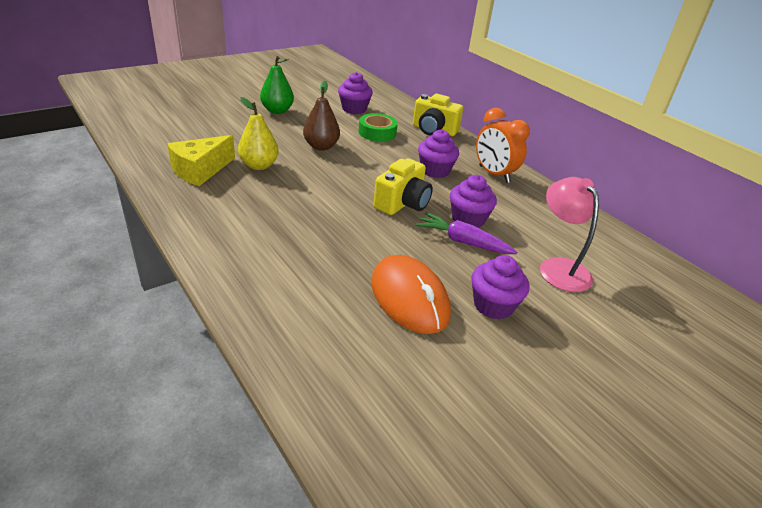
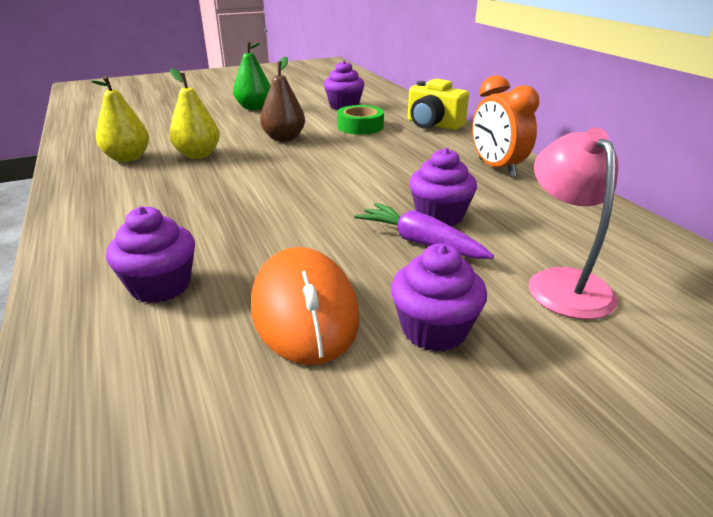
camera: 15 degrees right, 5 degrees down
(200, 170) = (128, 158): yellow cheese -> yellow pear
(402, 203) = (355, 196): yellow camera -> none
(435, 170) = (416, 163): purple cupcake -> purple cupcake (160, 286)

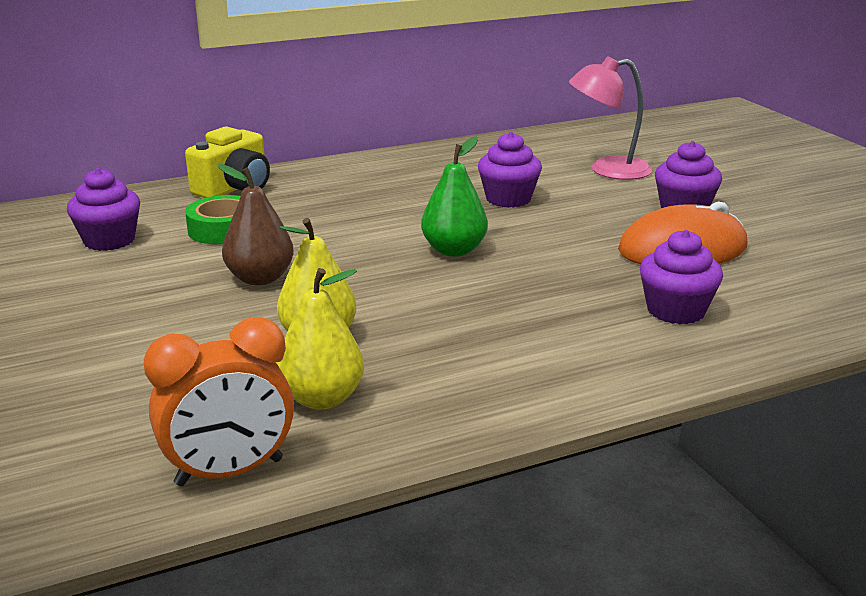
camera: 90 degrees left, 5 degrees down
(254, 108) = (69, 314): green pear -> green pear (454, 250)
(420, 242) = (561, 208): purple carrot -> none
(496, 168) = (391, 170): orange clock -> orange clock (229, 472)

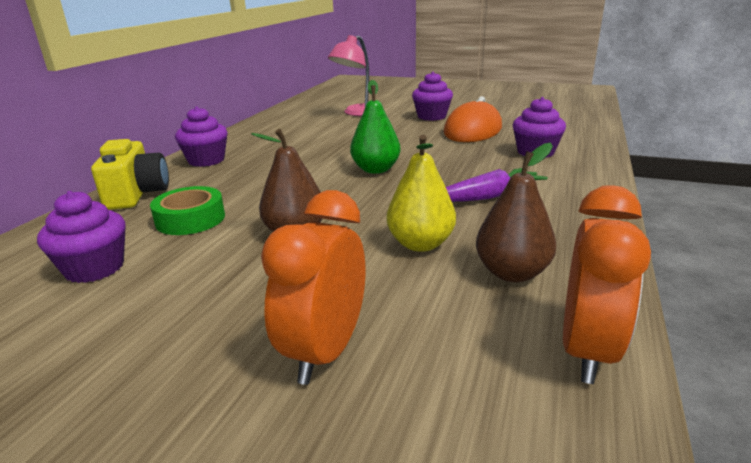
camera: 45 degrees left, 0 degrees up
(106, 368) = (325, 351): none -> orange clock
(322, 398) = (512, 273): yellow pear -> brown pear
(482, 330) = (488, 196): none -> purple carrot
(508, 199) = (341, 139): purple cupcake -> purple cupcake (206, 160)

